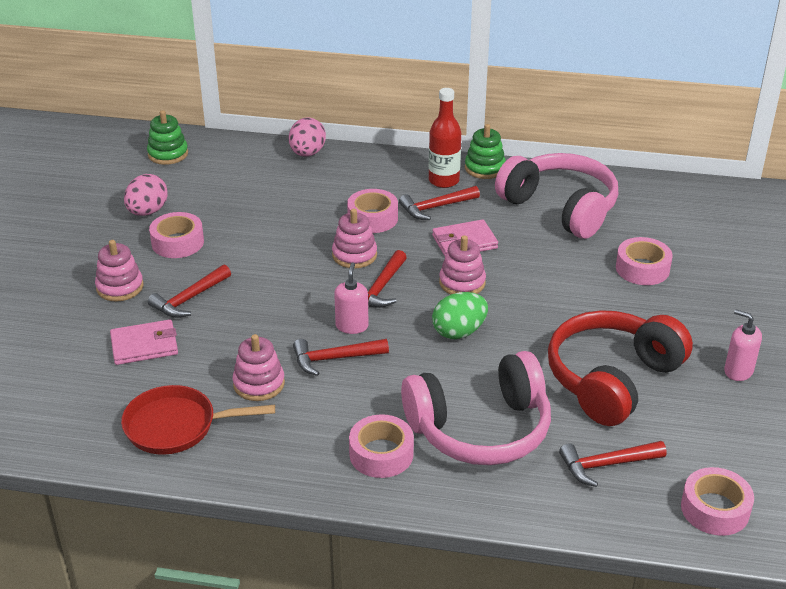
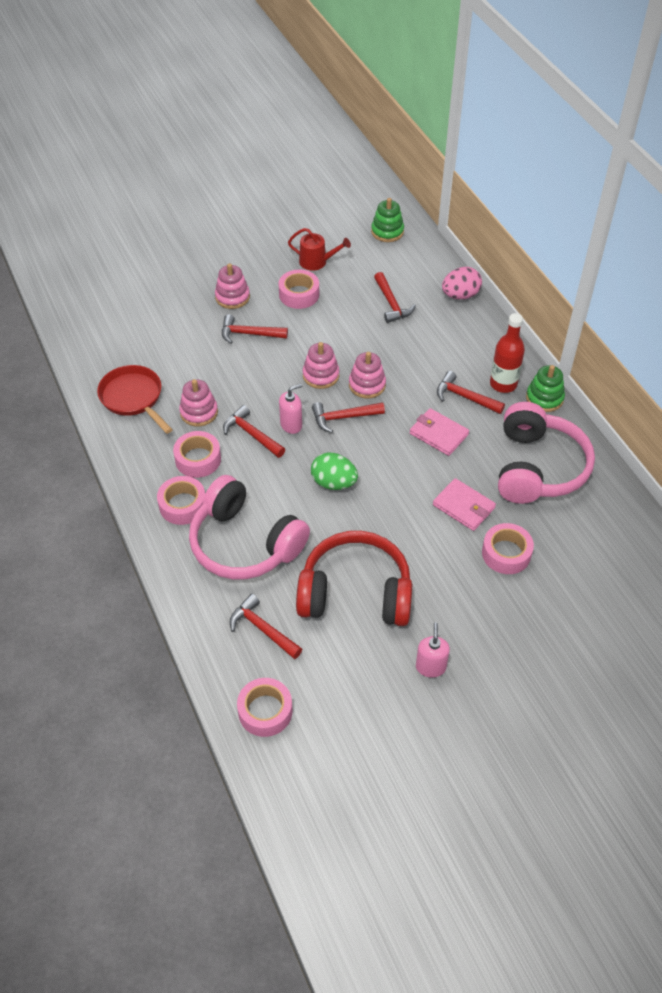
camera: 55 degrees right, 15 degrees up
(144, 345) = (190, 341): pink wallet -> pink wallet (464, 506)
(147, 212) = (316, 262): pink egg -> red watering can
(266, 194) = (391, 303): none -> red hammer
(372, 218) = (418, 371): pink tape -> pink tape (198, 459)
(462, 283) = (389, 457): pink stacking toy -> pink stacking toy (321, 375)

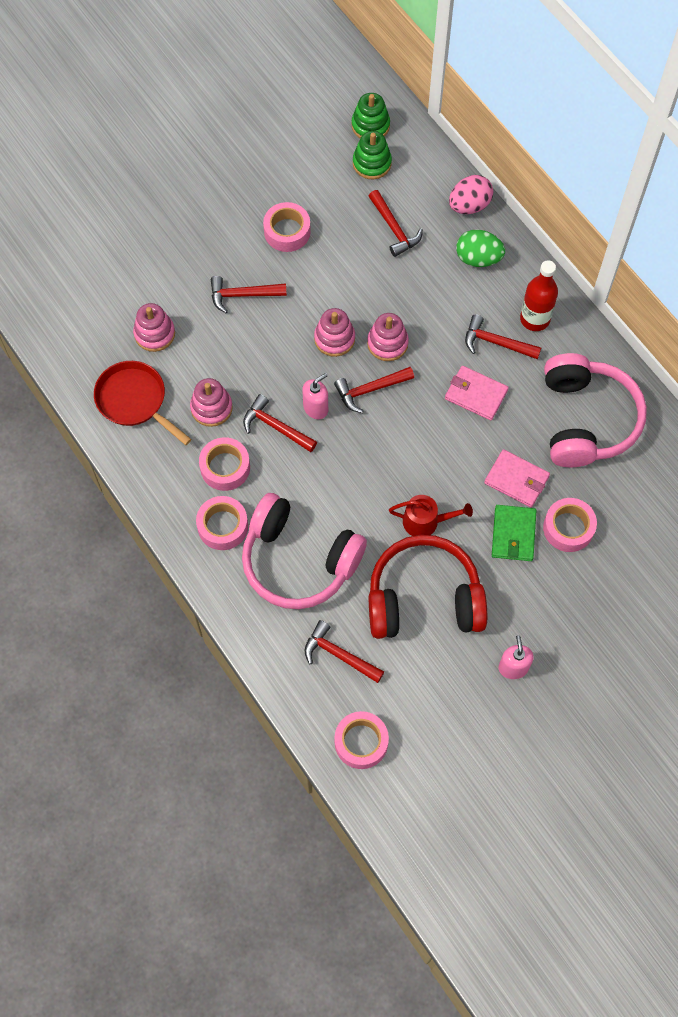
camera: 10 degrees left, 15 degrees up
(232, 297) = (212, 247): pink stacking toy -> pink stacking toy (154, 334)
(316, 262) = (297, 182): red watering can -> red watering can (425, 521)
(333, 483) = (376, 473): green egg -> green egg (478, 258)
(452, 551) = (513, 534): none -> green wallet
(544, 398) = (581, 330): green stacking toy -> green stacking toy (372, 163)

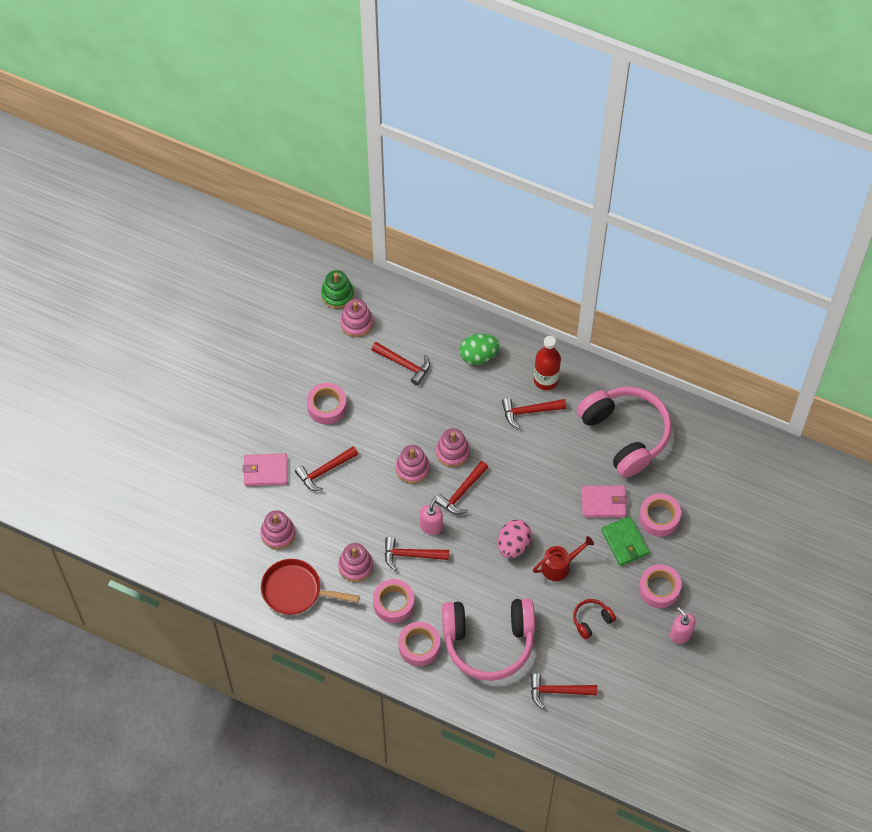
camera: 30 degrees left, 5 degrees down
(361, 742) = (610, 742): pink tape -> pink tape (659, 589)
(372, 163) = (356, 323): green stacking toy -> pink stacking toy
(424, 599) = (591, 620): red headphones -> red headphones, size x0.43
(469, 205) = (447, 319): pink egg -> pink egg (513, 545)
(476, 394) = (538, 456): pink wallet -> pink wallet (265, 471)

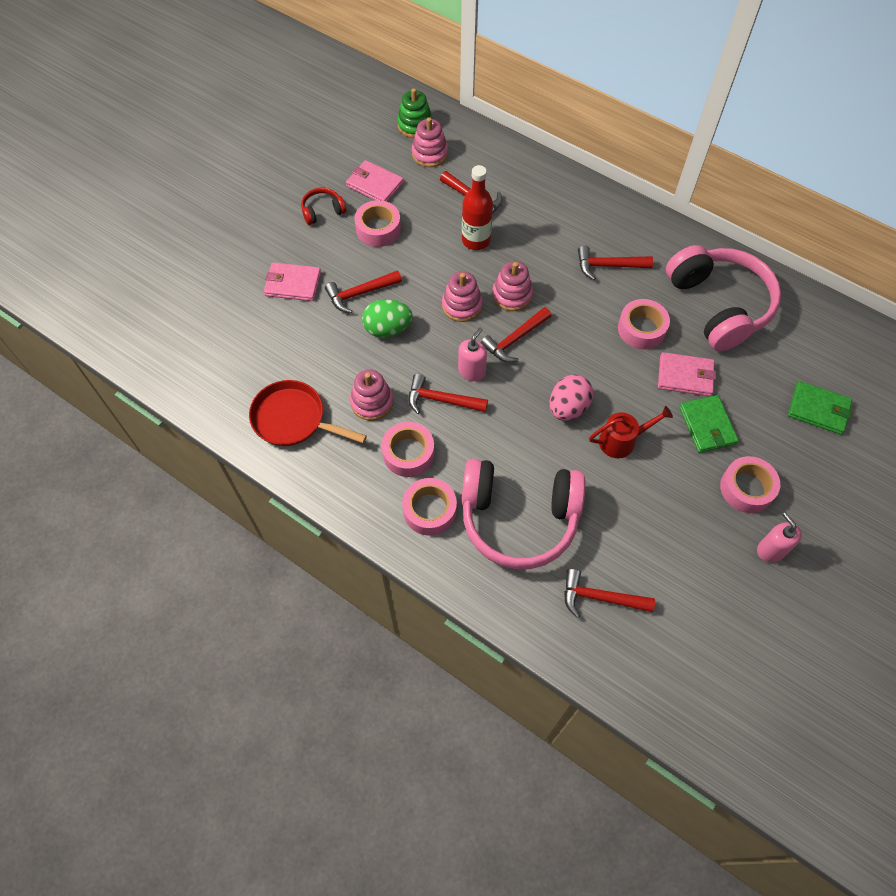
camera: 10 degrees right, 0 degrees up
(278, 533) = (289, 352): pink stacking toy -> none
(314, 362) = (374, 185): none -> pink wallet
(478, 356) = (558, 202): green egg -> green egg (387, 329)
(546, 380) = (631, 236): red bottle -> red bottle (476, 240)
(591, 620) = (655, 513): red headphones -> red headphones (323, 211)
(659, 518) = (753, 403): pink tape -> pink tape (641, 329)
(711, 514) = (818, 409): none -> green wallet

